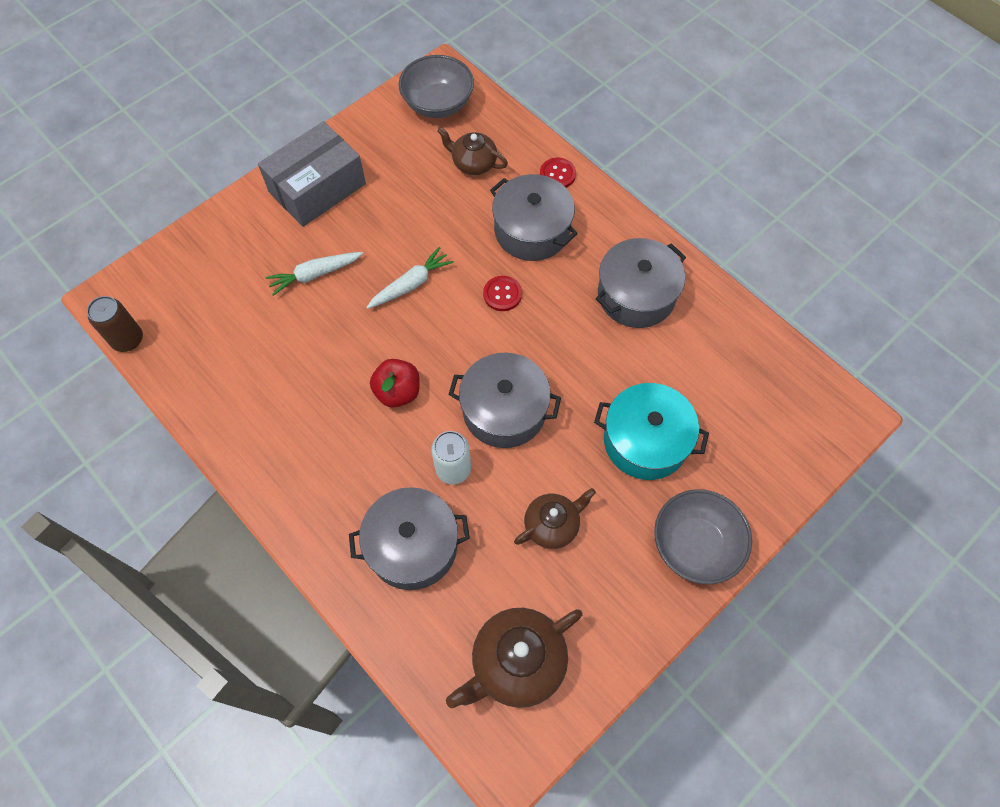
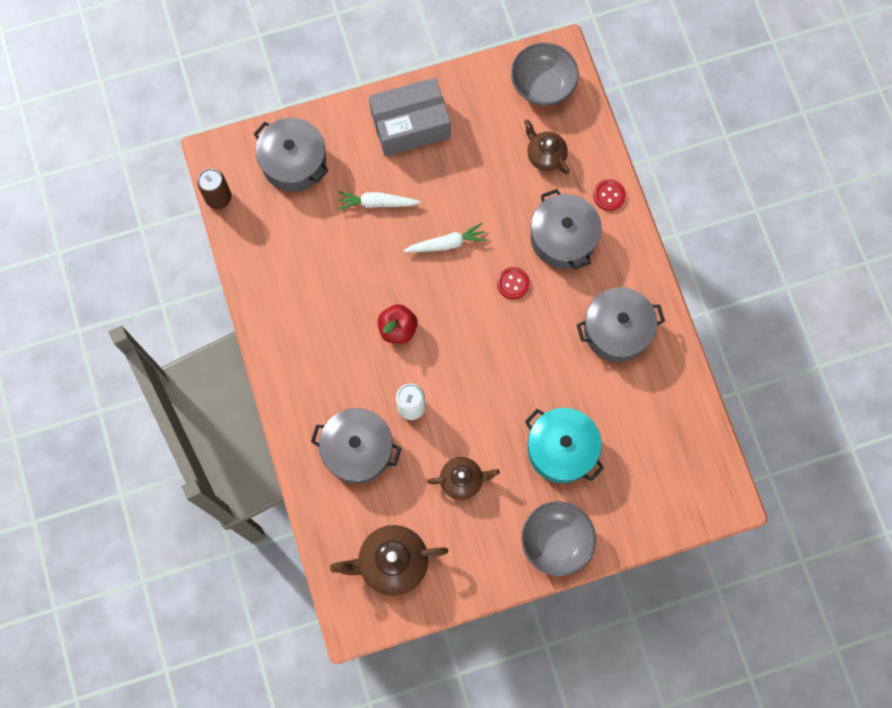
camera: 25 degrees right, 10 degrees up
(504, 410) = (469, 379): grey pot -> grey pot (294, 162)

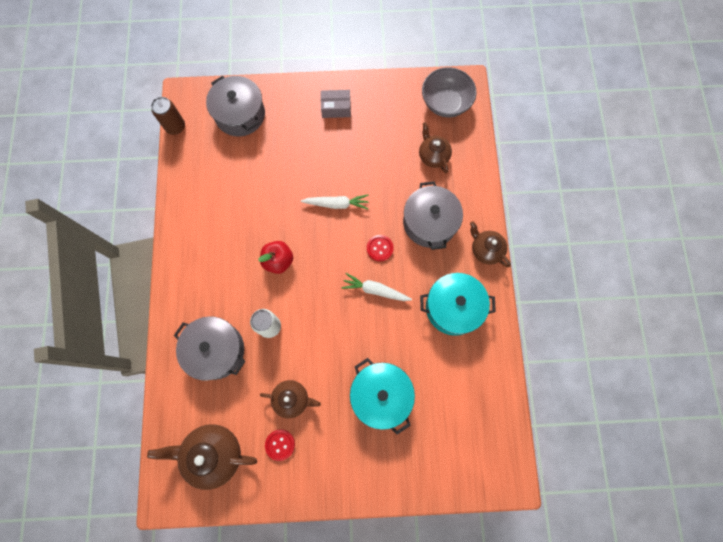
camera: 15 degrees right, 0 degrees up
(377, 203) = (293, 160): white carrot -> white carrot (375, 290)
(410, 125) = (336, 108): grey box -> grey box, size x0.53
(556, 541) = (354, 474): grey bowl -> none
(609, 195) = (475, 198): red button -> red button (280, 444)
(617, 330) = (453, 307): grey pot -> turquoise pot
(637, 253) = (485, 250): none -> brown teapot

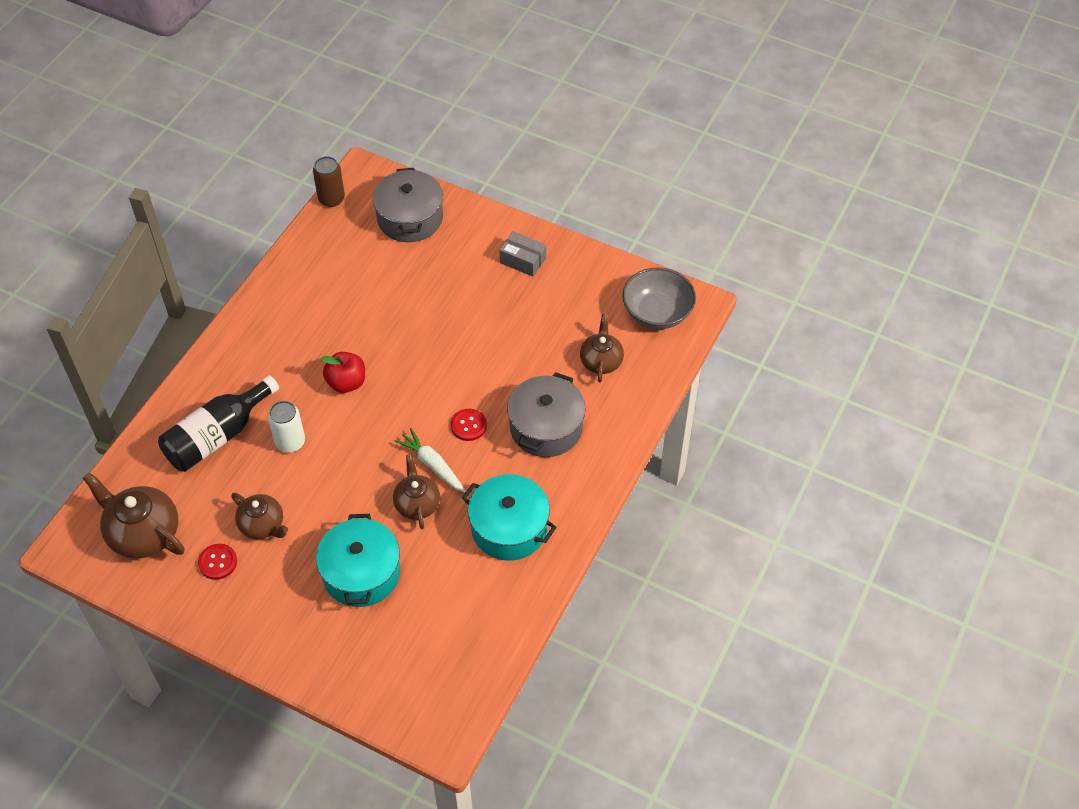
camera: 30 degrees right, 20 degrees down
(216, 350) = (217, 436): grey pot -> black bottle
(336, 204) = (452, 357): white carrot -> none
(485, 250) = (592, 488): brown teapot -> brown teapot (417, 504)

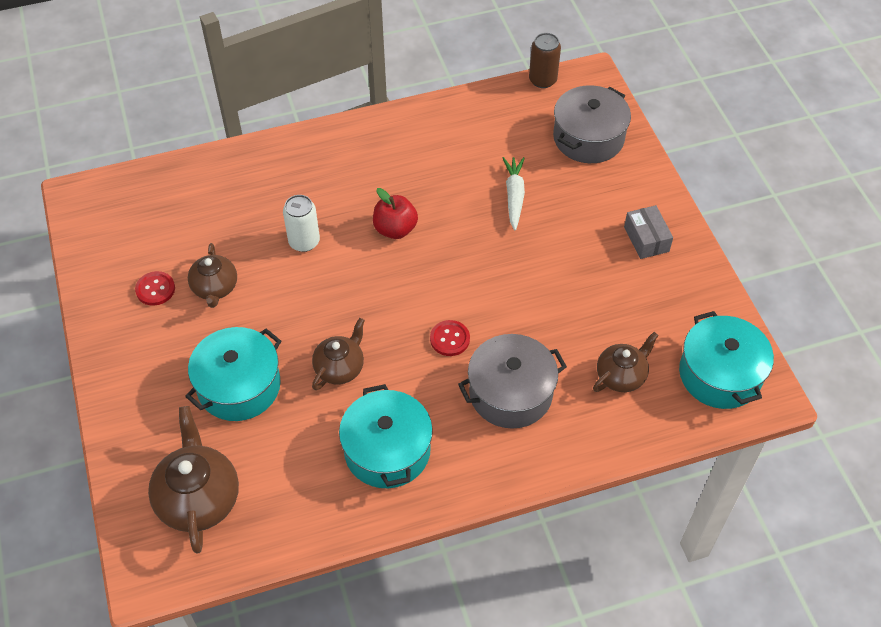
camera: 45 degrees right, 0 degrees up
(143, 533) = (134, 226): brown teapot -> brown teapot (198, 498)
(217, 436) = (260, 196): black bottle -> none
(432, 465) = (386, 347): white carrot -> white carrot (514, 196)
(657, 313) = (720, 374): grey bowl -> turquoise pot

